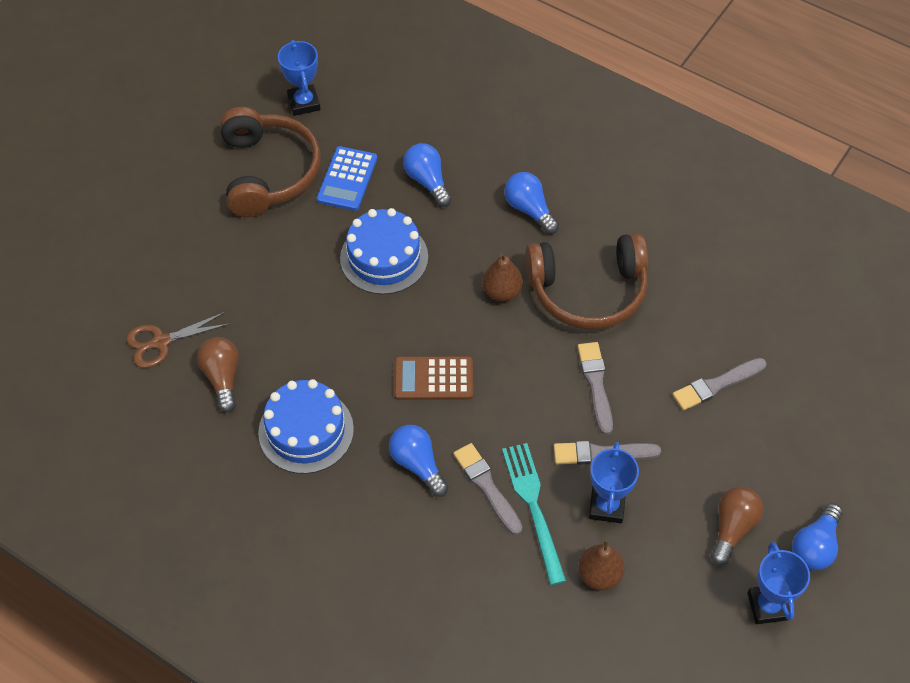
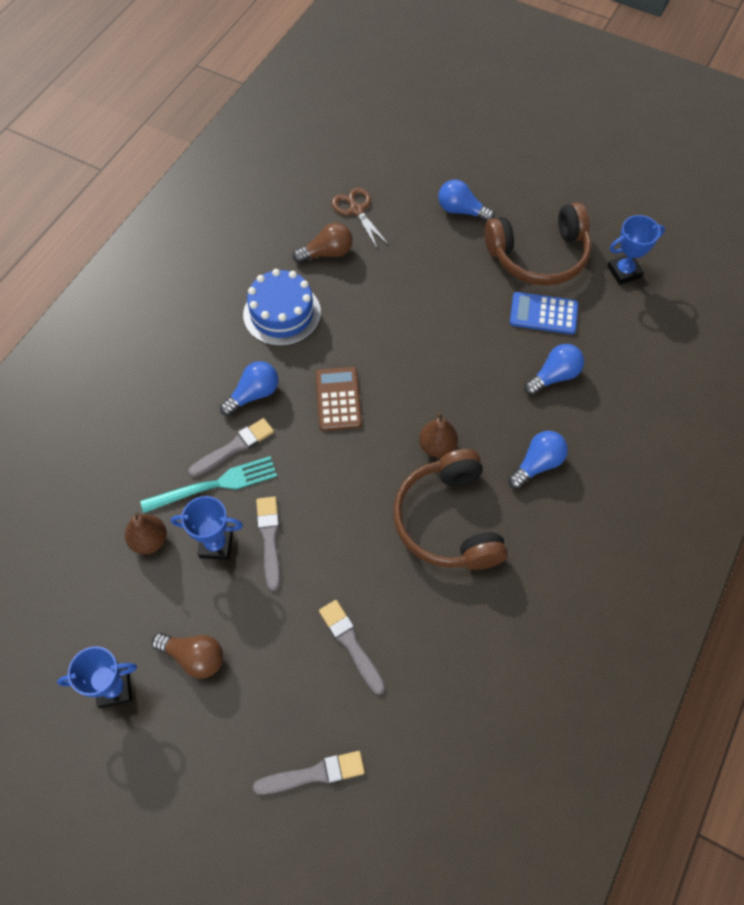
camera: 85 degrees right, 5 degrees up
(384, 257) = (461, 350): blue cake -> none
(596, 384) = (343, 531): grey brush -> grey brush (314, 774)
(815, 546) = (174, 737): blue light bulb -> blue light bulb (461, 210)

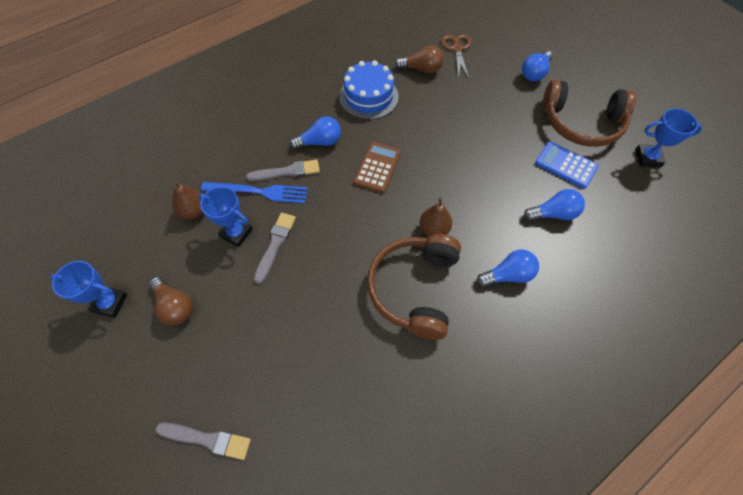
camera: 25 degrees right, 0 degrees up
(215, 485) = (259, 192): turquoise fork -> blue fork
(351, 644) = (290, 349): grey brush -> none
(461, 210) = (534, 73): blue light bulb -> blue light bulb turned 105 degrees counterclockwise

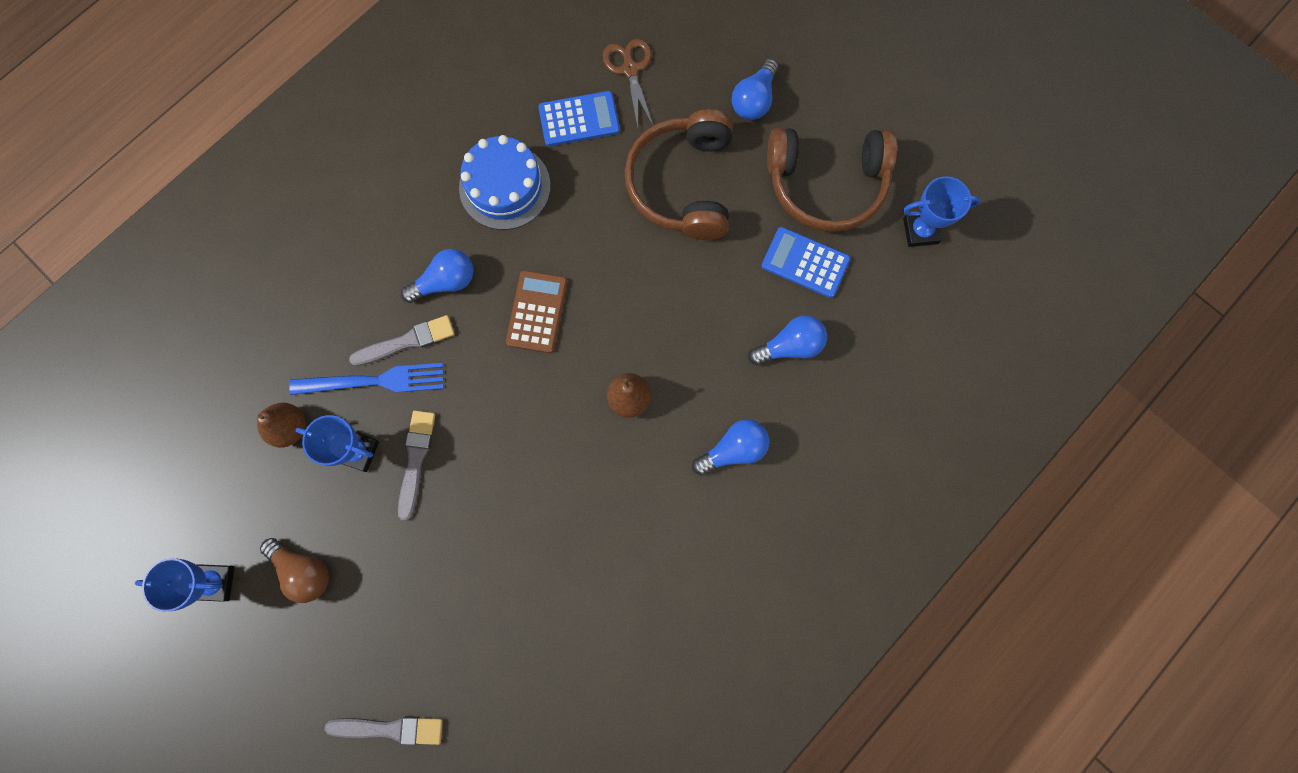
camera: 10 degrees left, 15 degrees up
(414, 288) = (613, 491): brown headphones -> brown headphones (683, 184)
(421, 69) = (579, 119): brown light bulb -> blue calculator

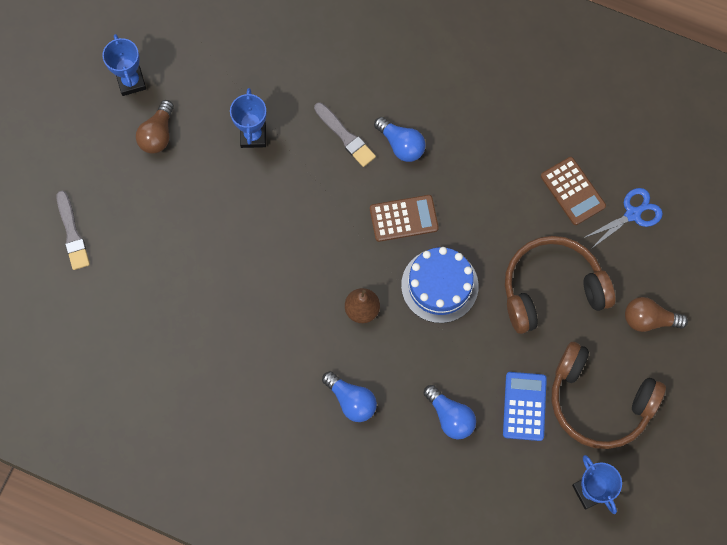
camera: 70 degrees right, 5 degrees down
(290, 428) = (253, 84): brown pear -> none
(375, 381) = (308, 126): blue fork -> none
(416, 460) = (261, 177): grey brush -> none
(505, 187) = (493, 158): blue cake -> blue cake (439, 285)
(579, 119) = (572, 191): blue calculator -> brown calculator
(630, 69) = (632, 214): brown scissors -> blue scissors
(754, 100) = (648, 319): blue light bulb -> brown light bulb
(826, 184) = (598, 401): brown headphones -> brown headphones turned 45 degrees counterclockwise

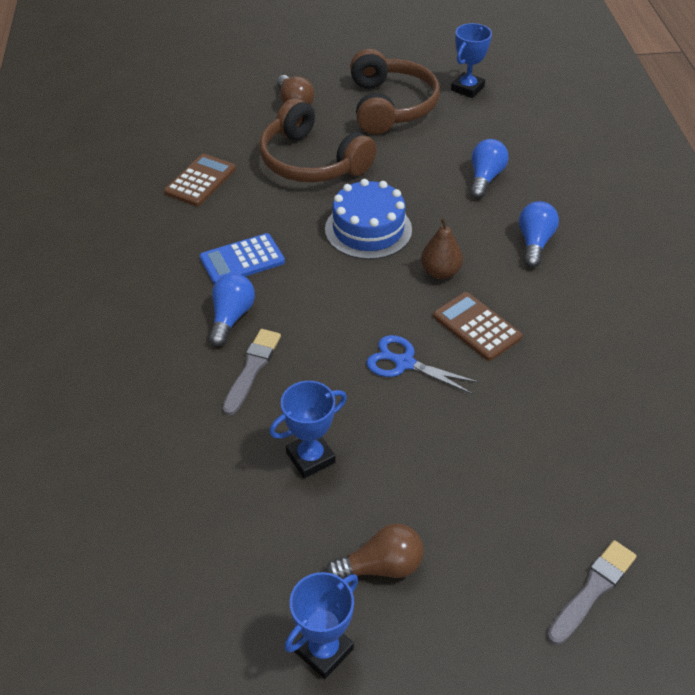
camera: 120 degrees left, 25 degrees down
(403, 218) = (317, 281): brown calculator -> brown calculator (477, 327)
(524, 406) = (433, 141): blue calculator -> blue calculator (242, 260)
(632, 214) = (199, 140): blue scissors -> blue scissors (404, 363)

